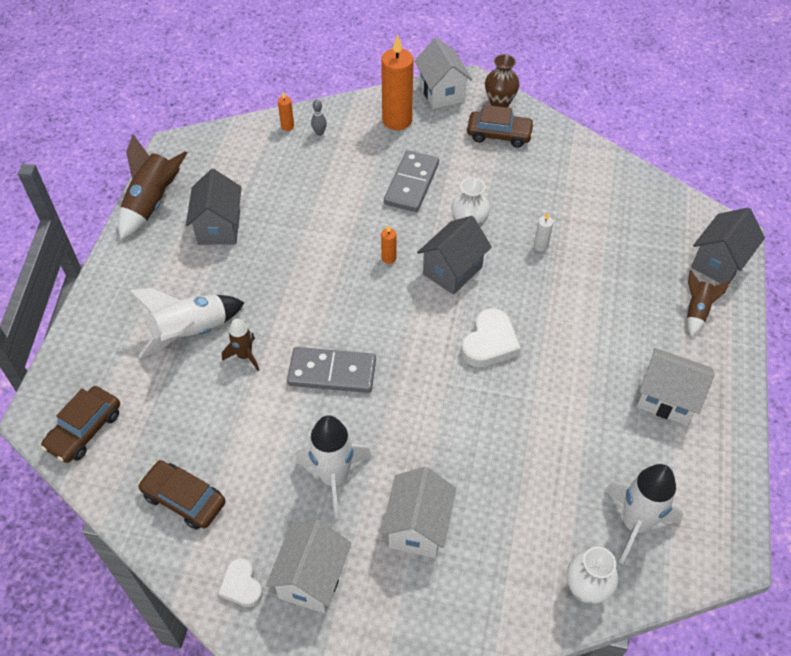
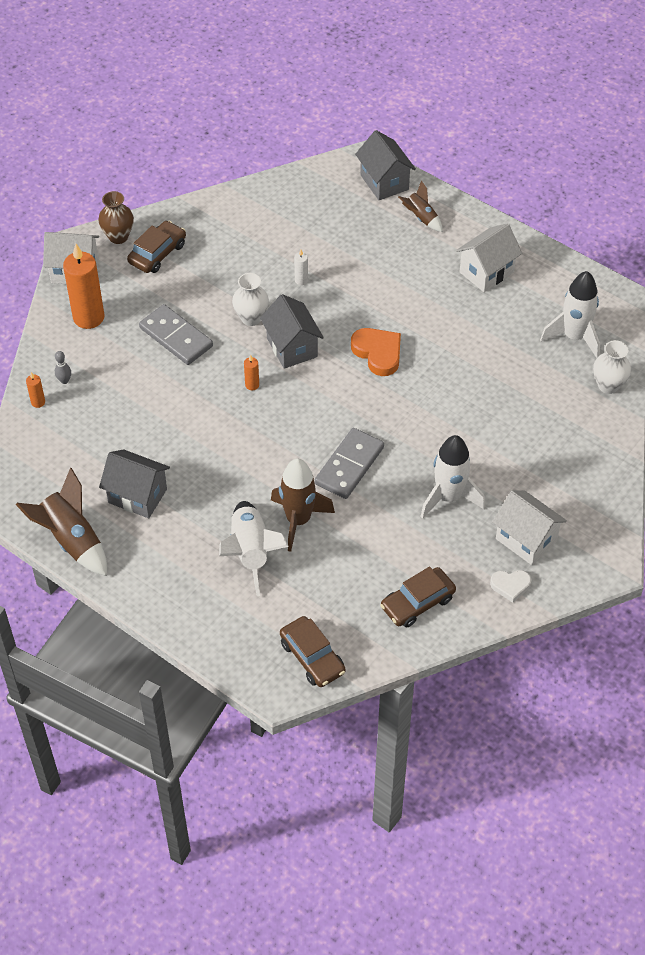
camera: 65 degrees left, 0 degrees up
(244, 356) = (298, 520): brown rocket -> brown rocket, size x1.75
(418, 527) = (515, 461): white house -> none
(489, 342) = (378, 353): white heart -> orange heart

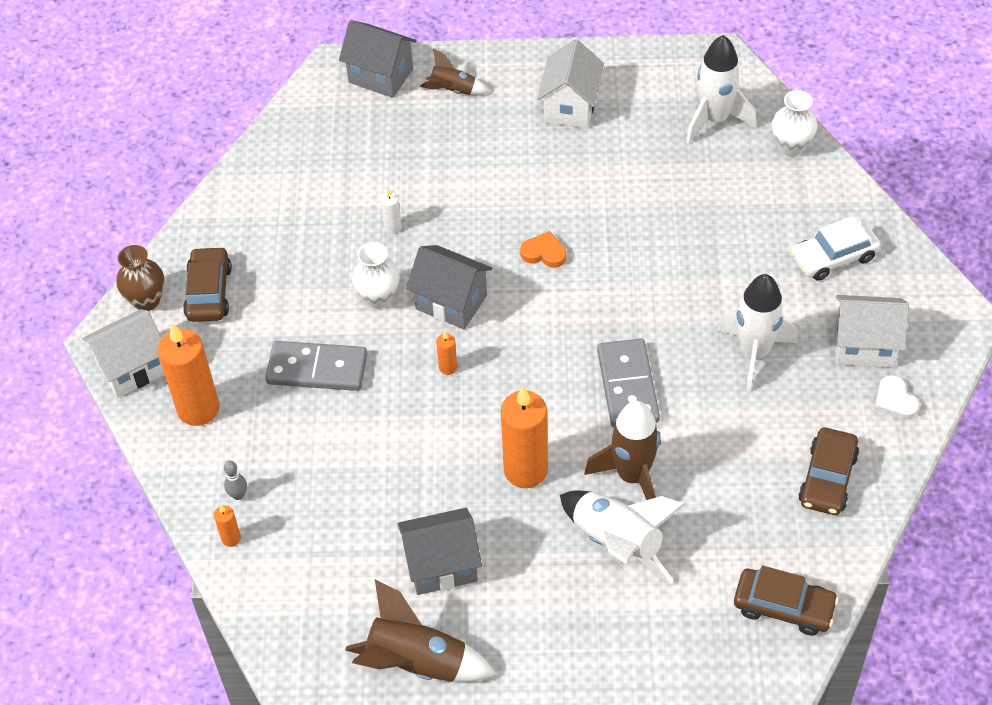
camera: 35 degrees left, 0 degrees up
(238, 474) = (525, 470): none -> orange candle
(378, 353) = (544, 253): orange heart -> orange heart, size x0.63
(510, 586) = (894, 401): white heart -> white heart turned 105 degrees clockwise
(564, 472) = (833, 257): none -> white car

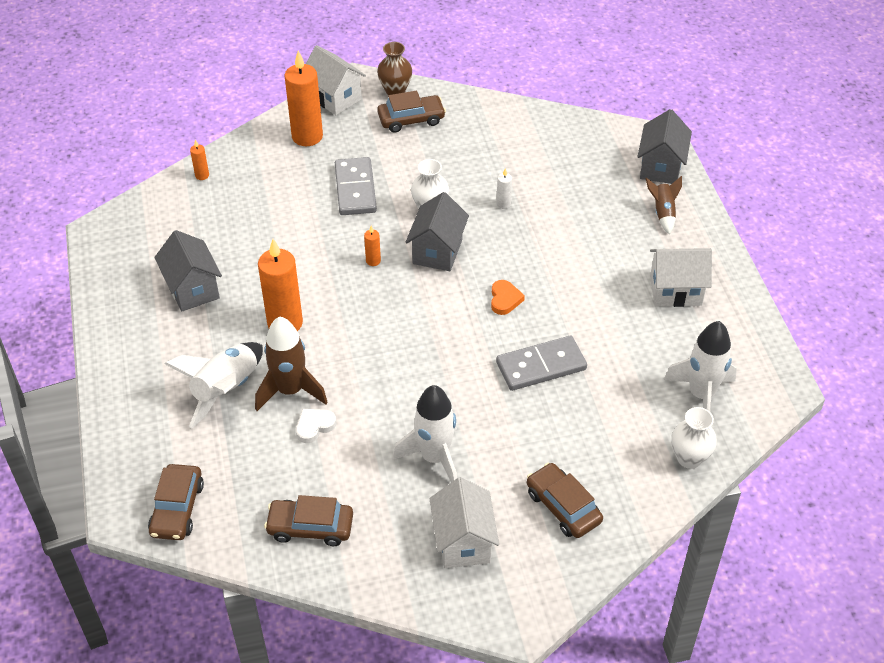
camera: 75 degrees right, 5 degrees down
(238, 495) = (238, 171): grey bowling pin -> none
(417, 663) = (110, 290): brown rocket -> none
(628, 386) = (380, 375): grey domino -> grey domino (541, 366)
(833, 257) = (563, 507): white car -> brown car
(894, 401) = (405, 572): white heart -> white heart (314, 426)

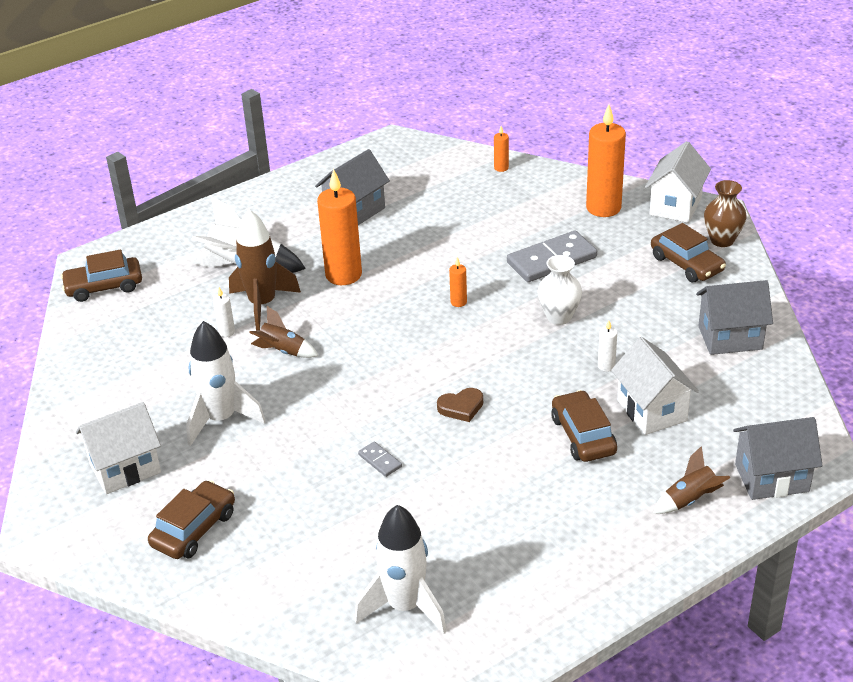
camera: 70 degrees right, 10 degrees down
(310, 527) = (109, 366): brown car -> brown car (583, 435)
(314, 426) = (226, 332): white heart -> white candle
(367, 392) = (283, 351): none -> brown rocket
(437, 251) = (500, 340): grey house -> grey house (730, 338)
(505, 299) = (461, 407): orange heart -> brown heart
(541, 366) = (380, 461): grey domino -> grey domino, size x0.45
(675, 291) = (562, 543): white house -> white house (651, 410)
(689, 458) = (303, 618): white vase -> none

